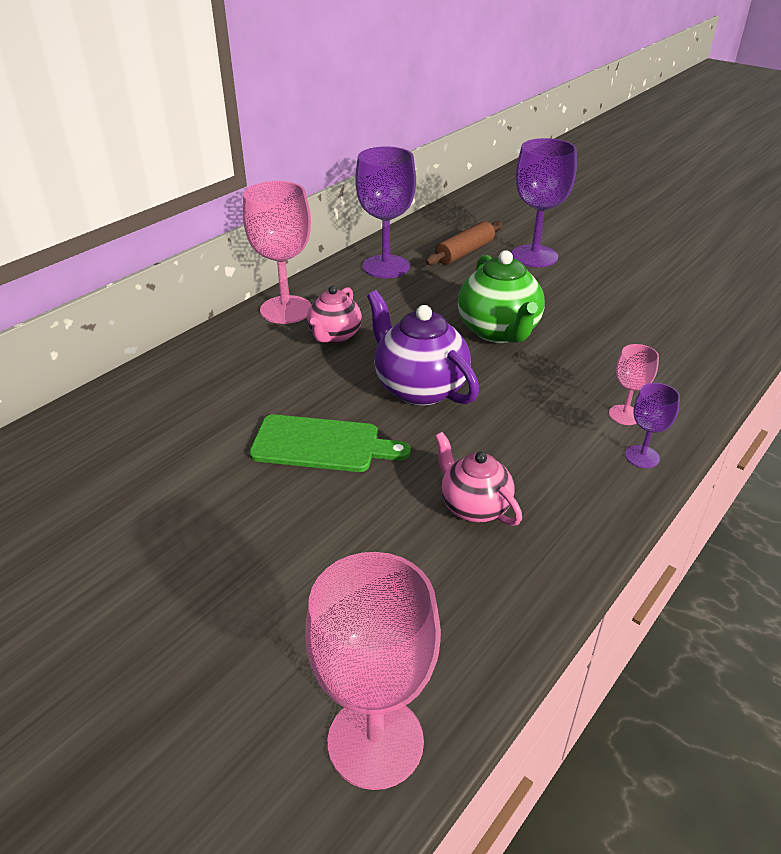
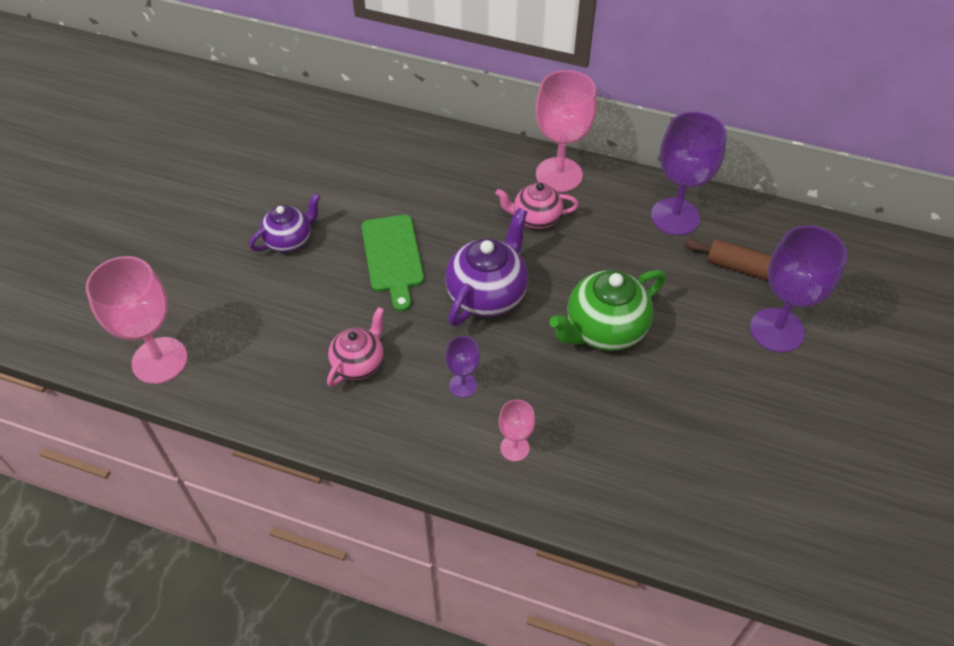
camera: 70 degrees right, 15 degrees up
(228, 534) = (289, 240): none -> purple teapot
(642, 457) = (460, 467): purple goblet -> purple goblet (463, 385)

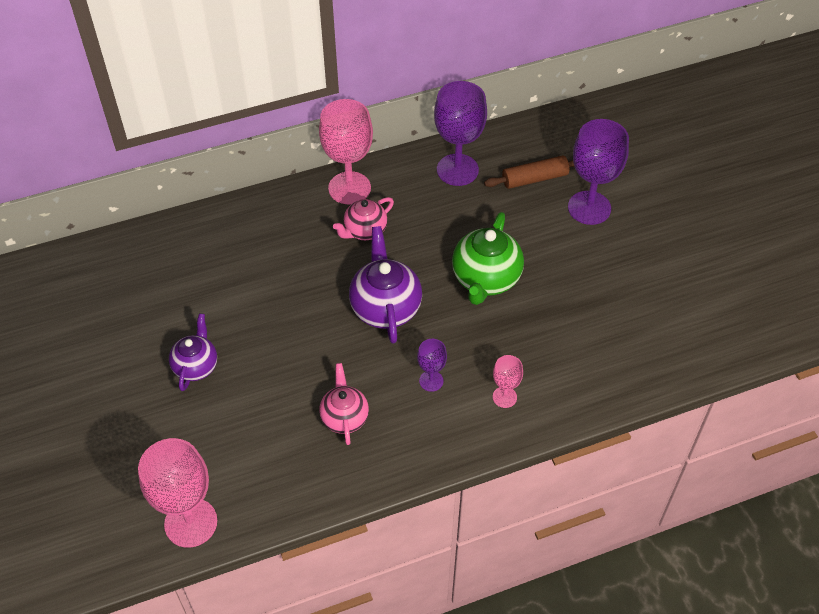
camera: 40 degrees left, 0 degrees up
(392, 257) = (289, 326): green cutting board -> none

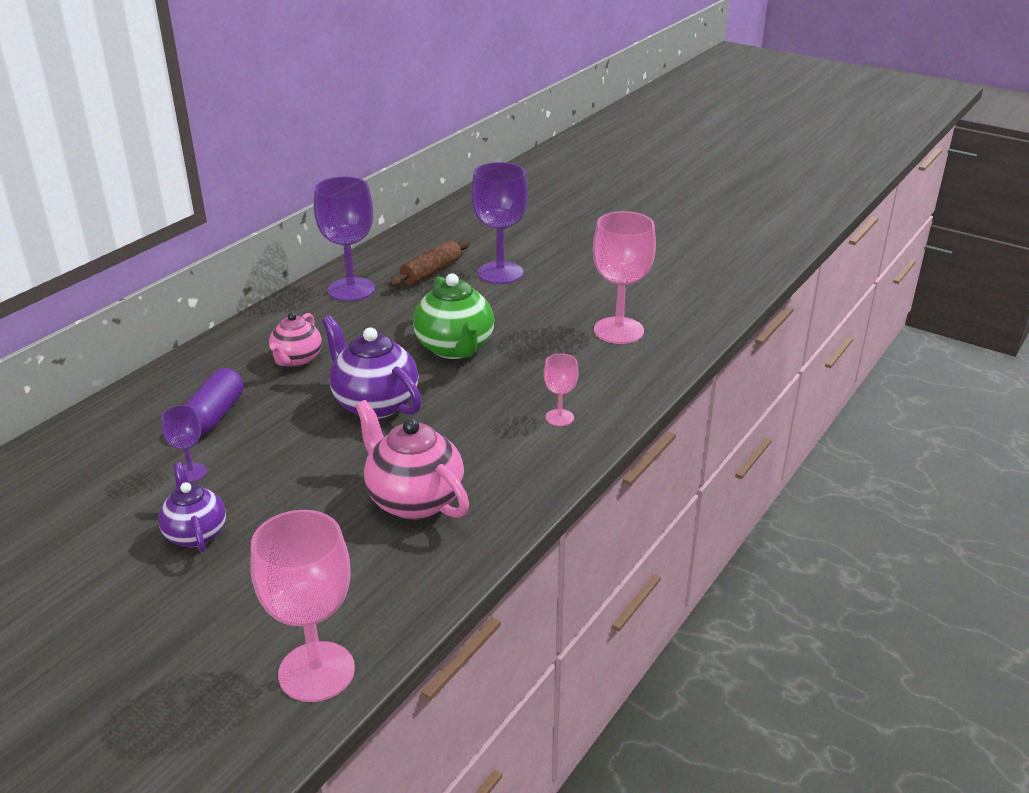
camera: 35 degrees left, 20 degrees down
(275, 260) = (215, 415): none -> purple capsule
(344, 417) = (414, 500): pink teapot -> pink teapot, size x1.58
(349, 188) = (250, 337): pink goblet -> pink goblet (618, 330)
(431, 381) = (476, 436): purple goblet -> purple goblet (191, 473)

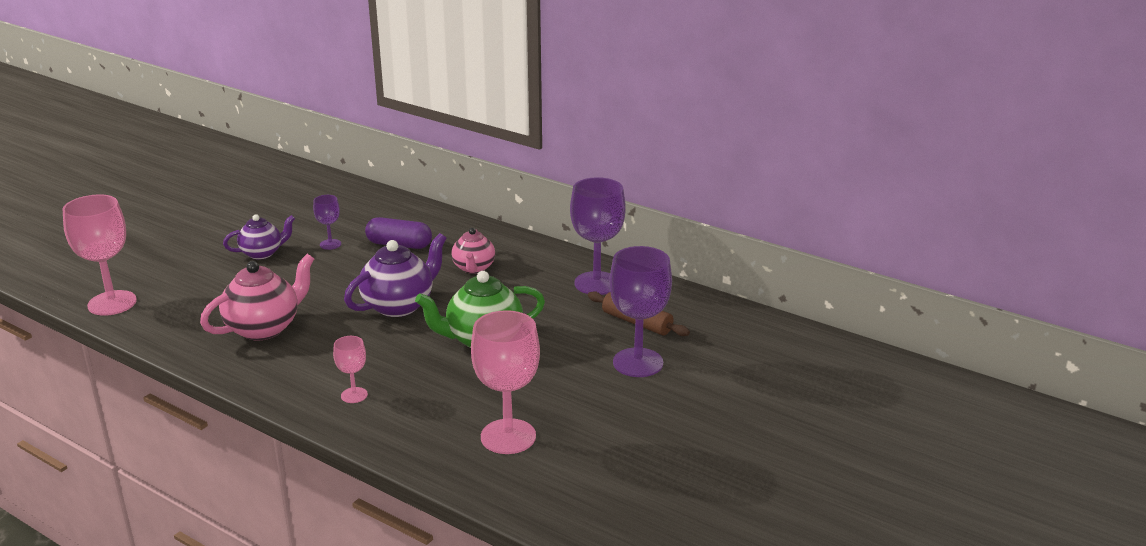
camera: 90 degrees right, 5 degrees down
(297, 360) = (474, 268): pink teapot -> pink teapot turned 105 degrees counterclockwise

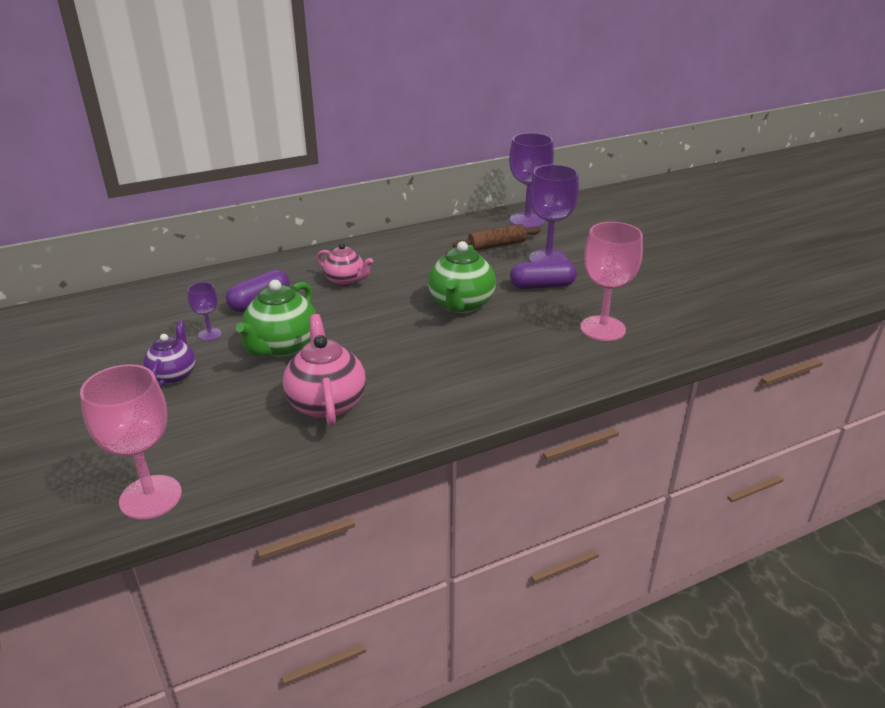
camera: 60 degrees left, 5 degrees up
(335, 280) = (282, 346): none -> green teapot
(354, 395) = (490, 380): pink goblet -> none
(399, 305) = (366, 326): purple teapot -> none
(569, 375) = (542, 286): none -> purple capsule
(596, 283) = (428, 243): purple goblet -> purple goblet (527, 220)

